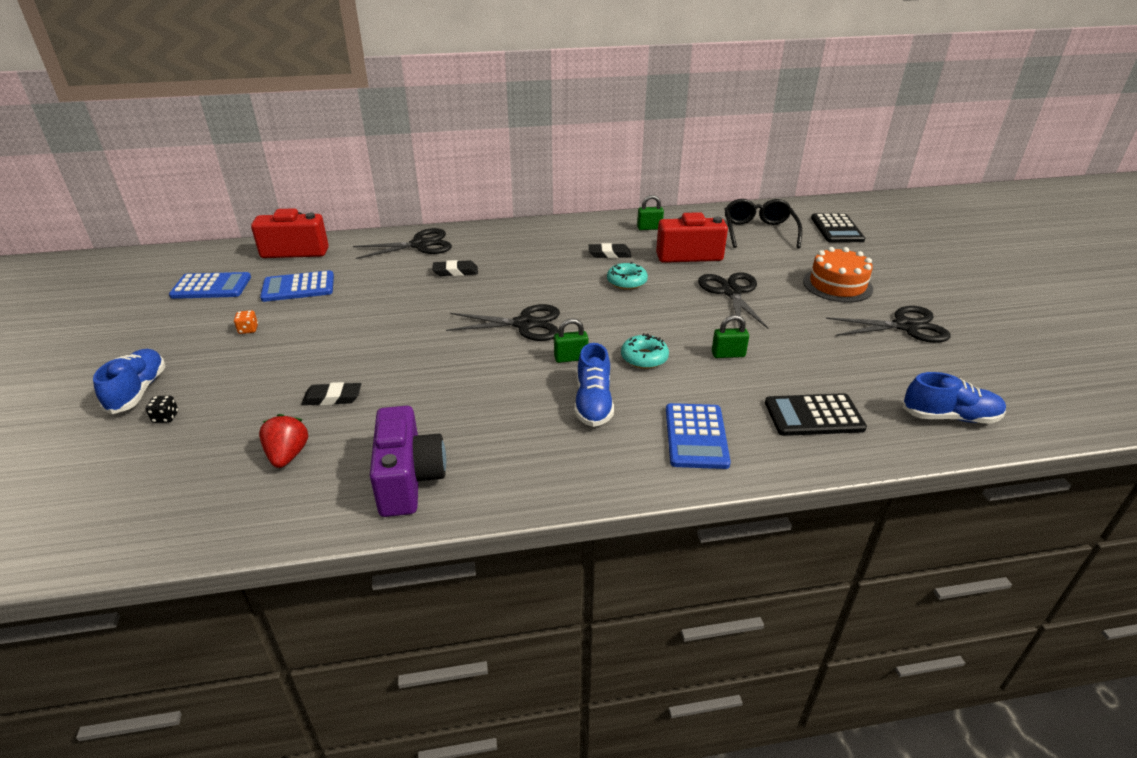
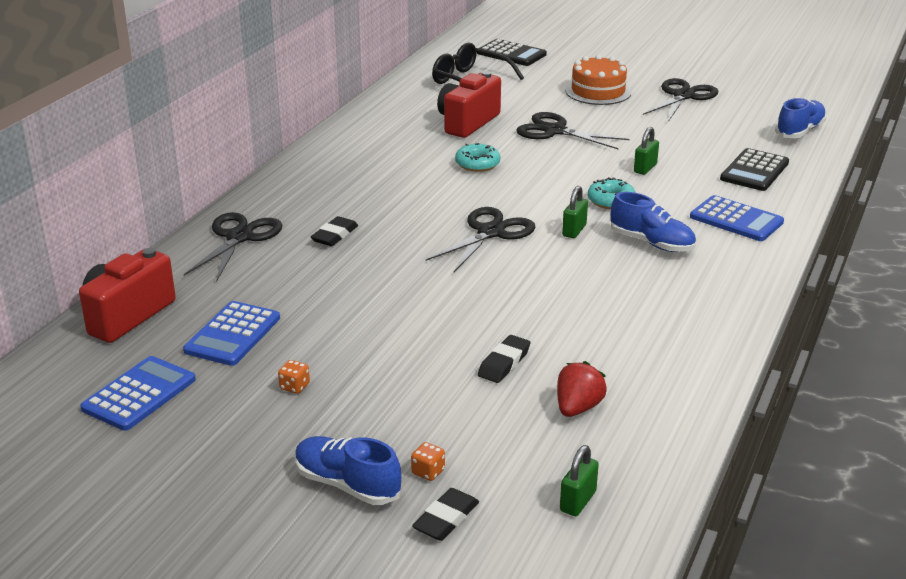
camera: 55 degrees left, 5 degrees down
(166, 417) = (428, 472): black dice -> orange dice
(288, 455) = (578, 408): red strawberry -> red strawberry turned 90 degrees clockwise
(409, 480) = (675, 354): purple camera -> none
(609, 254) = (414, 153): black eraser -> black eraser (446, 519)
(649, 228) = (390, 119): green padlock -> green padlock (577, 501)

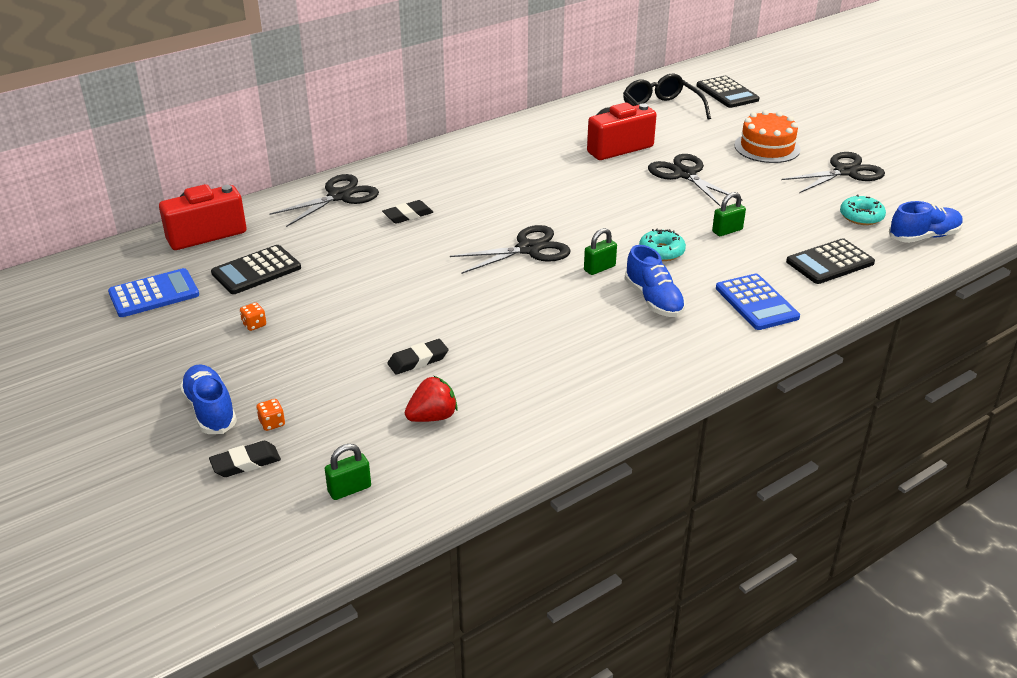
camera: 30 degrees right, 5 degrees up
(232, 334) = (256, 270): blue calculator -> black calculator
(477, 164) = (584, 186): turquoise donut -> turquoise donut (861, 216)

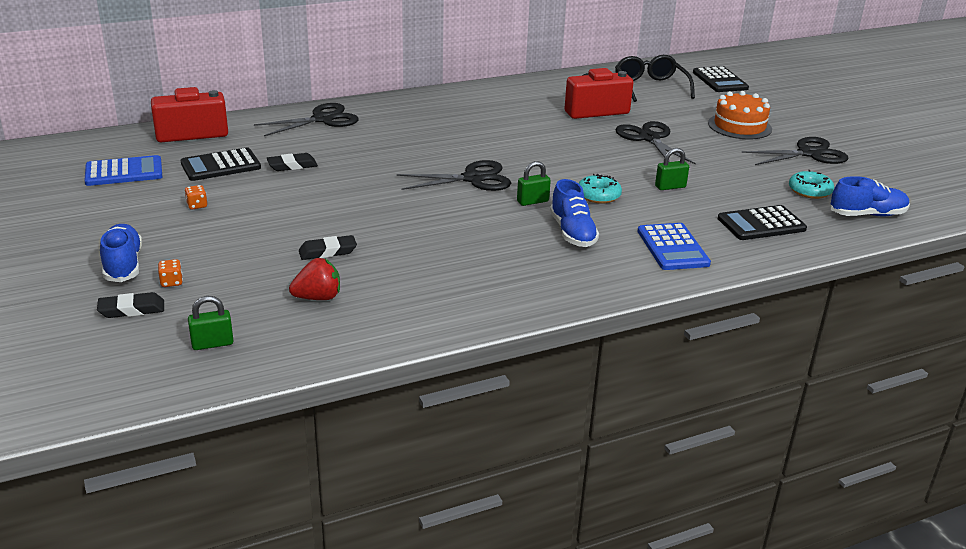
camera: 10 degrees right, 5 degrees down
(408, 215) = (376, 140): black eraser -> black eraser (292, 166)

